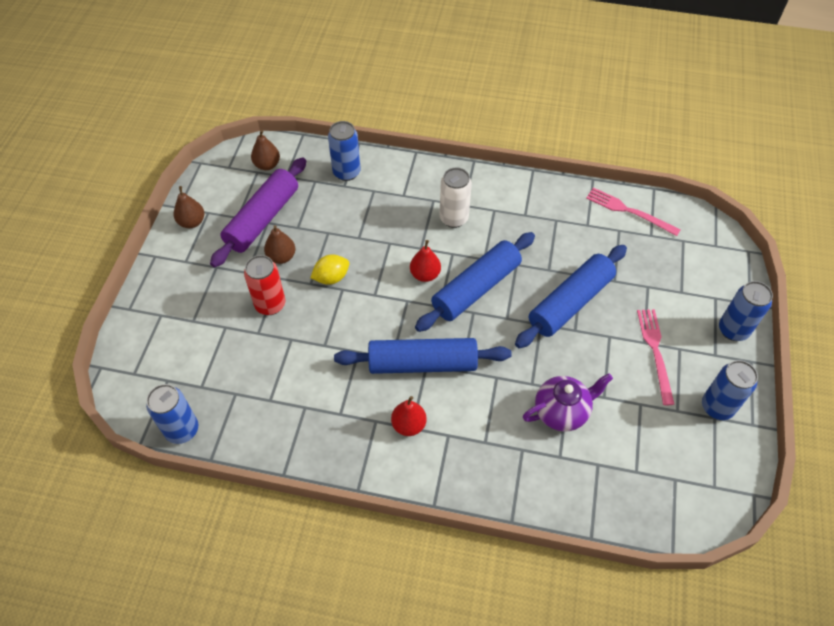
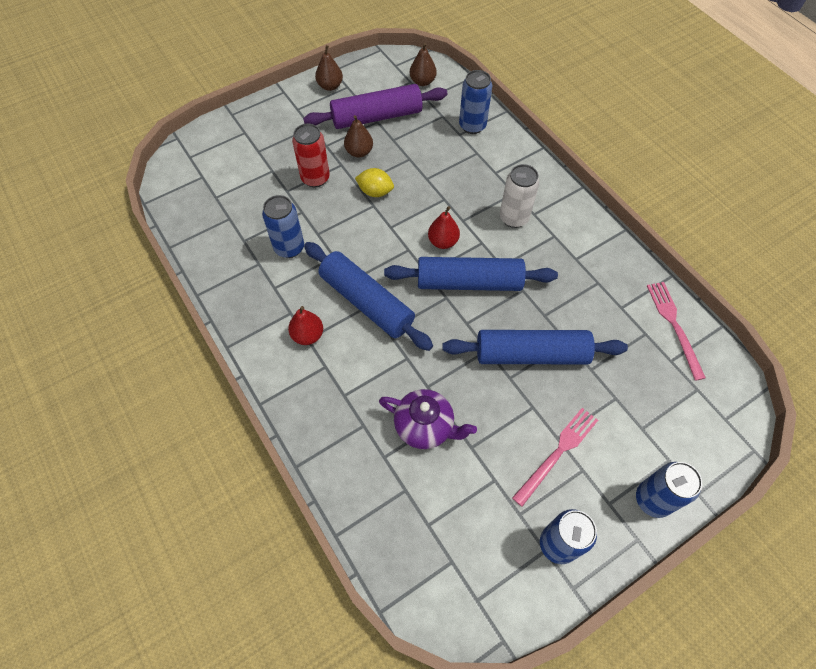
camera: 45 degrees right, 5 degrees up
(182, 430) = (175, 215): blue can -> blue can (289, 248)

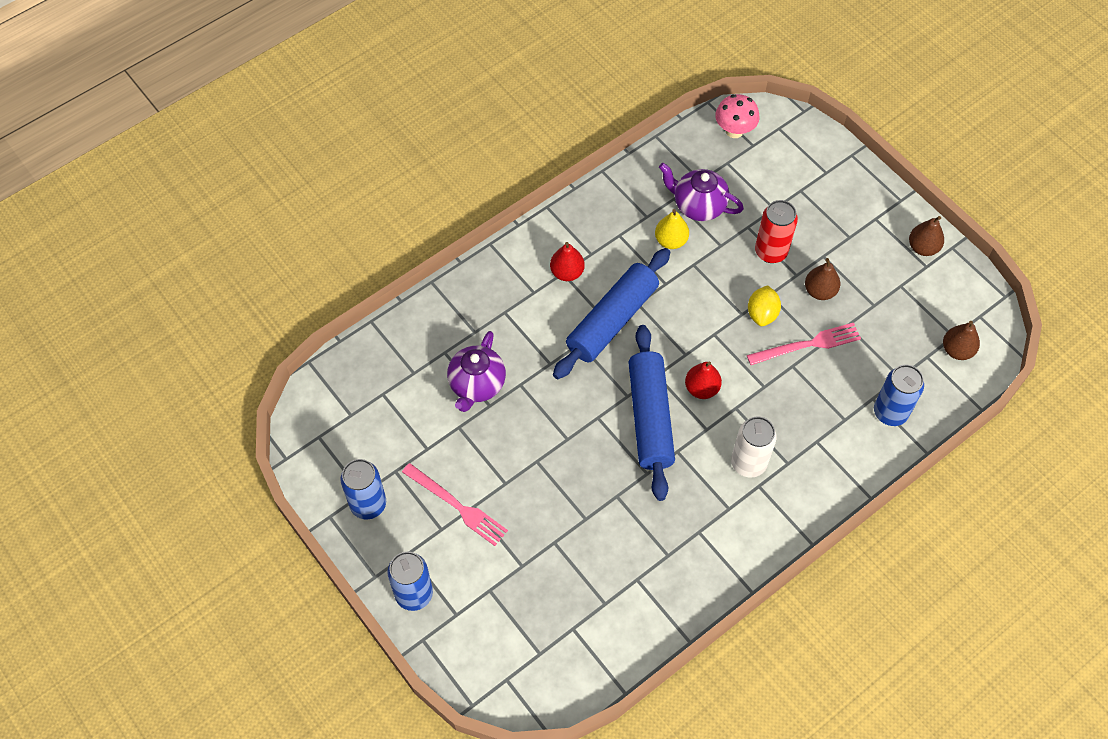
camera: 85 degrees right, 0 degrees up
(182, 188) = (734, 131): none -> pink mushroom
(256, 223) = (698, 206): none -> purple teapot
(289, 248) = (670, 241): blue can -> yellow pear
(377, 117) = (881, 304): purple rolling pin -> none
(531, 354) = (566, 482): blue rolling pin -> none
(674, 326) = (618, 636): pink fork -> pink fork (807, 344)

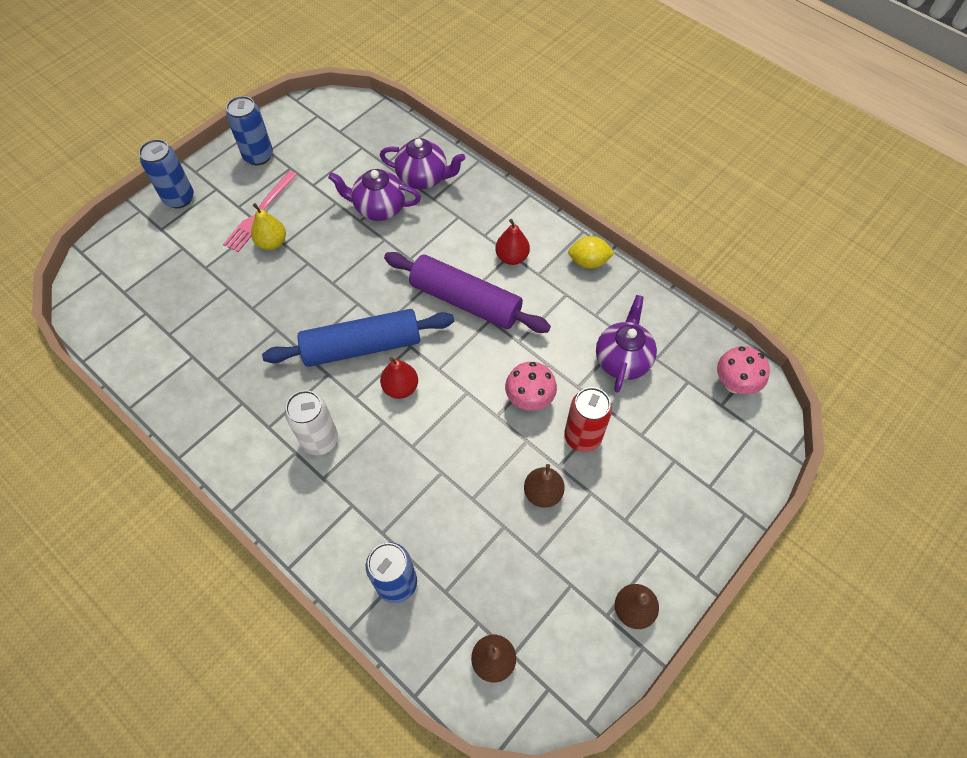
camera: 80 degrees right, 0 degrees up
(444, 337) = (423, 178): none -> purple teapot
(612, 320) = (465, 301): blue rolling pin -> purple rolling pin
(670, 241) = (571, 339): yellow pear -> yellow pear (272, 242)
(728, 285) = (529, 399): none -> pink mushroom
(762, 314) = (500, 435): yellow lemon -> yellow lemon (588, 262)
(807, 344) = (470, 486): pink fork -> none

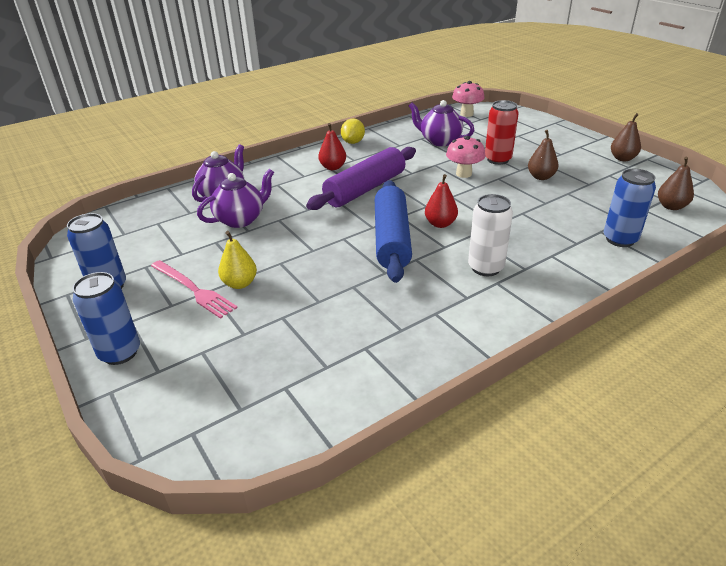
camera: 75 degrees left, 25 degrees down
(379, 208) = (241, 219): purple teapot -> purple teapot turned 150 degrees counterclockwise

